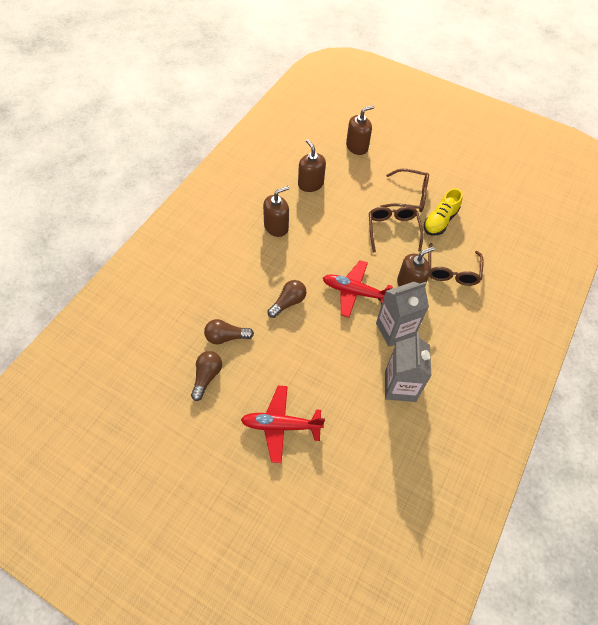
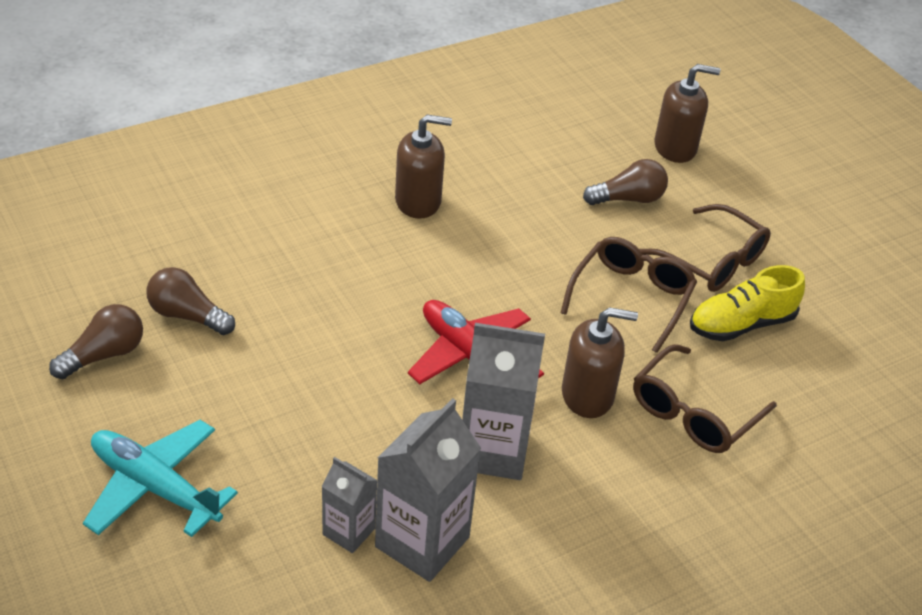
camera: 30 degrees right, 15 degrees down
(281, 425) = (155, 487): red plane -> turquoise plane
(288, 302) = (337, 317): brown light bulb -> brown light bulb (628, 199)
(310, 184) = (537, 167): brown soap dispenser -> none
(370, 398) = (349, 531): none -> grey carton

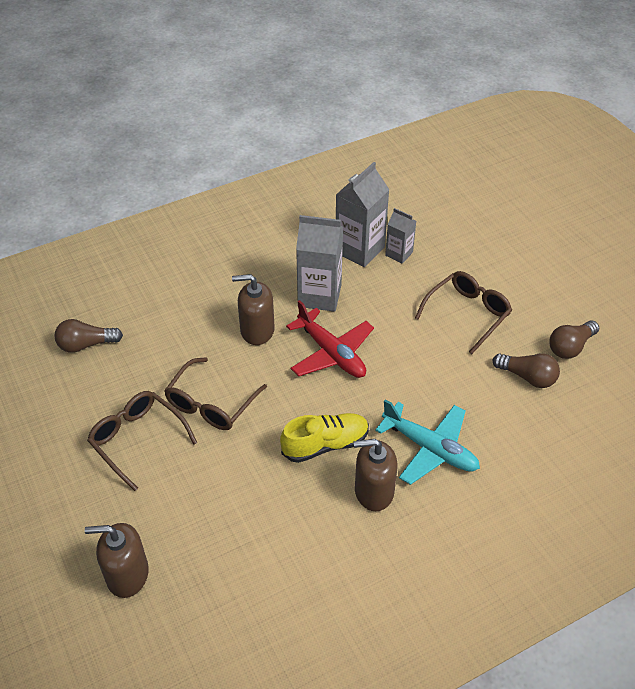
camera: 175 degrees left, 5 degrees up
(155, 487) = (508, 272): turquoise plane -> turquoise plane (430, 448)
(628, 199) = (190, 503): brown light bulb -> brown light bulb (86, 344)
(695, 412) = (190, 321): brown glasses -> brown glasses (467, 314)
(741, 324) = (136, 384): yellow shoe -> yellow shoe (325, 444)

